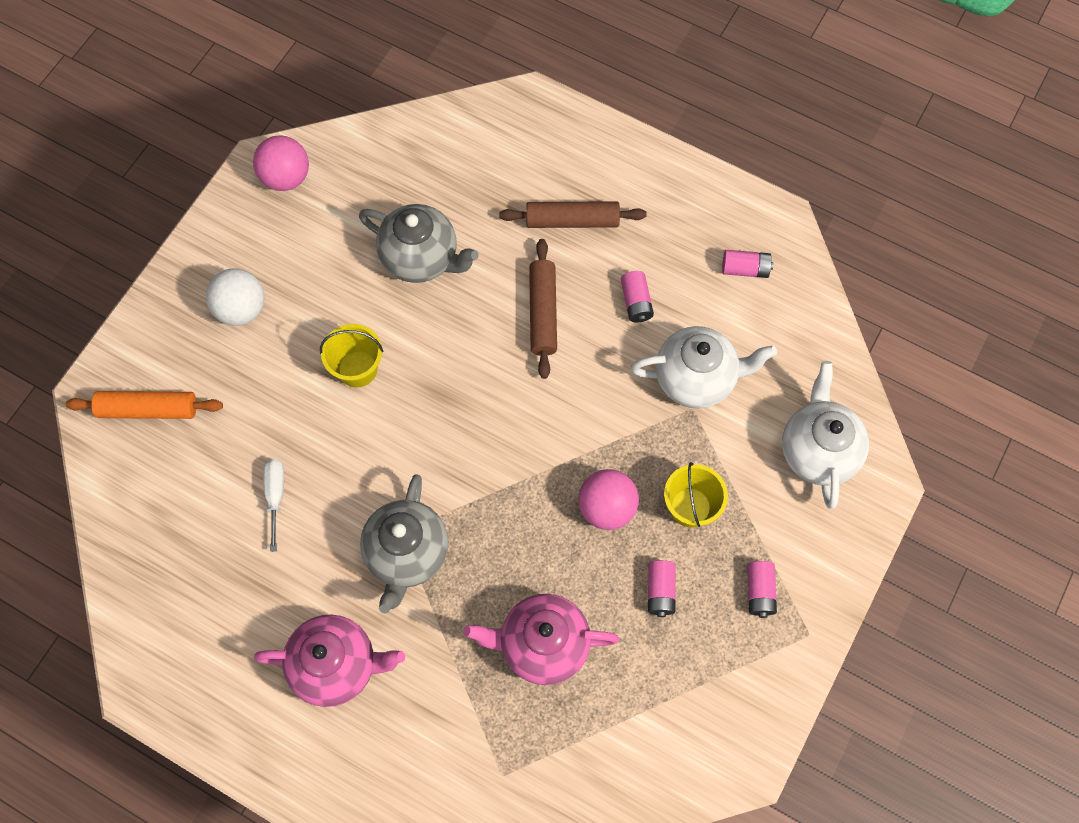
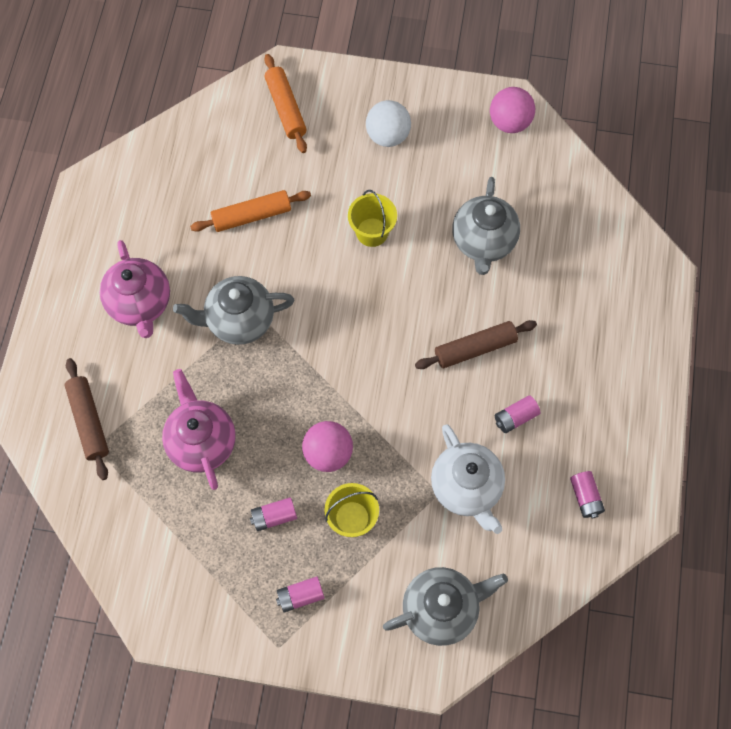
camera: 70 degrees right, 0 degrees up
(275, 496) = (251, 215): white screwdriver -> orange rolling pin
(572, 220) = (568, 343): brown rolling pin -> brown rolling pin (89, 421)
(817, 451) = (441, 609): white teapot -> grey teapot

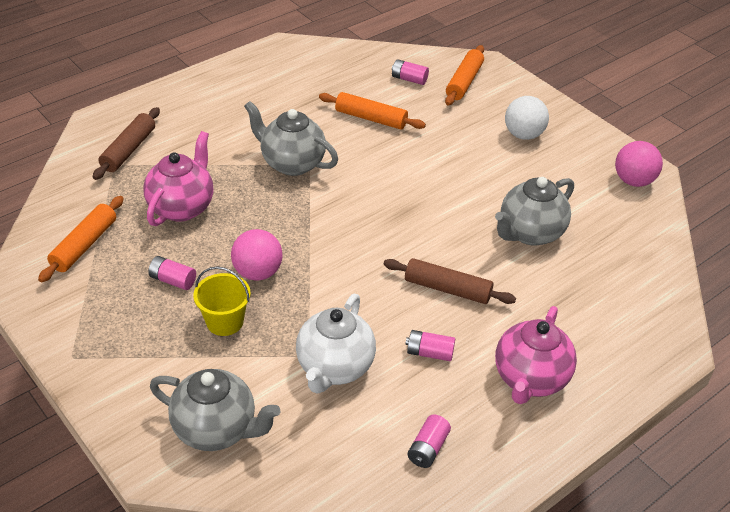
camera: 40 degrees right, 25 degrees down
(140, 304) = (239, 116): pink teapot -> pink teapot (530, 379)
(169, 546) = (84, 245): none -> orange rolling pin
(300, 596) = (128, 339): pink battery -> pink battery (409, 79)
(372, 232) = (447, 176): yellow bucket -> none

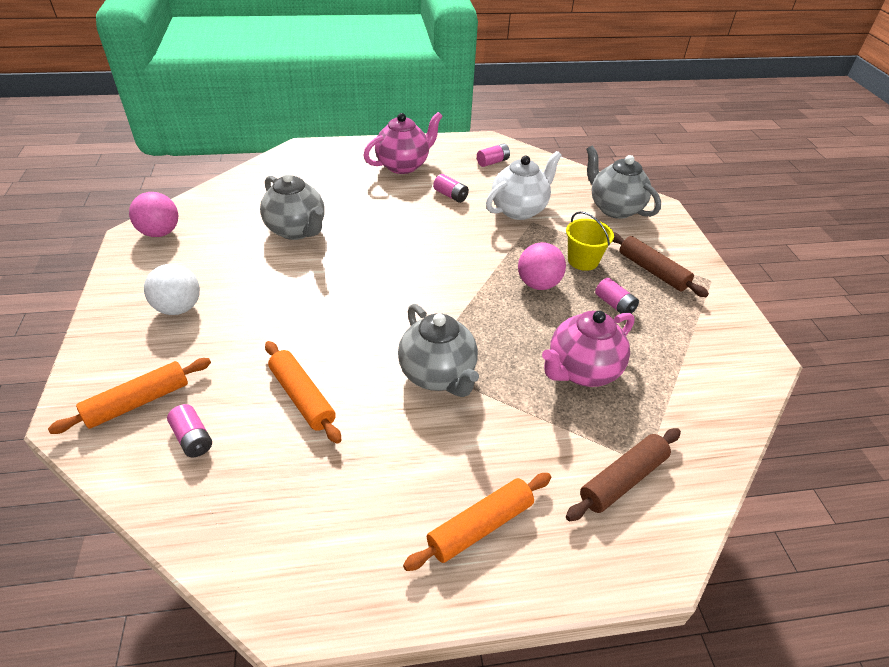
camera: 150 degrees left, 0 degrees up
(84, 245) = (693, 368): orange rolling pin -> orange rolling pin (480, 526)
(447, 289) = (401, 221): brown rolling pin -> brown rolling pin (652, 271)
(530, 233) = (297, 230): grey teapot -> grey teapot turned 60 degrees clockwise

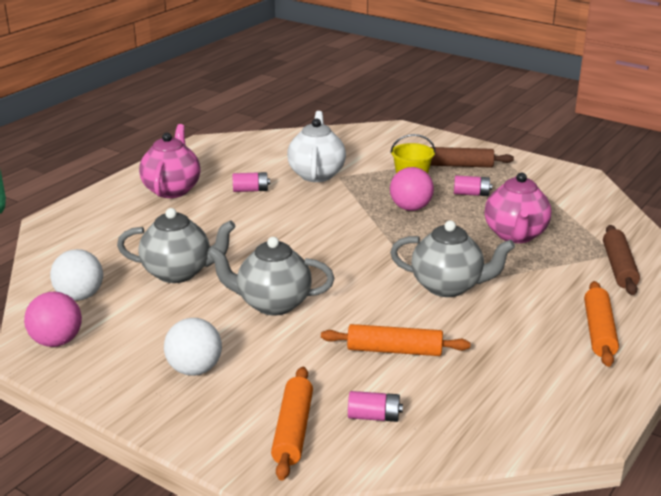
camera: 45 degrees left, 15 degrees down
(223, 210) = (80, 296): none -> white ball
(492, 162) = (237, 154): pink battery -> none
(614, 208) = (374, 143): grey teapot -> grey teapot (272, 304)

